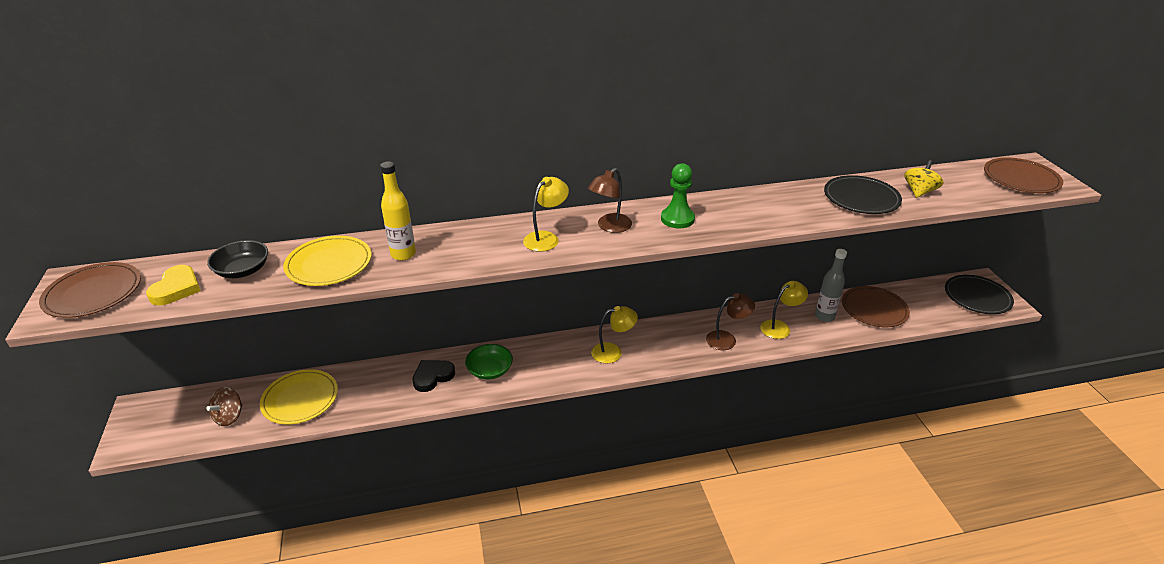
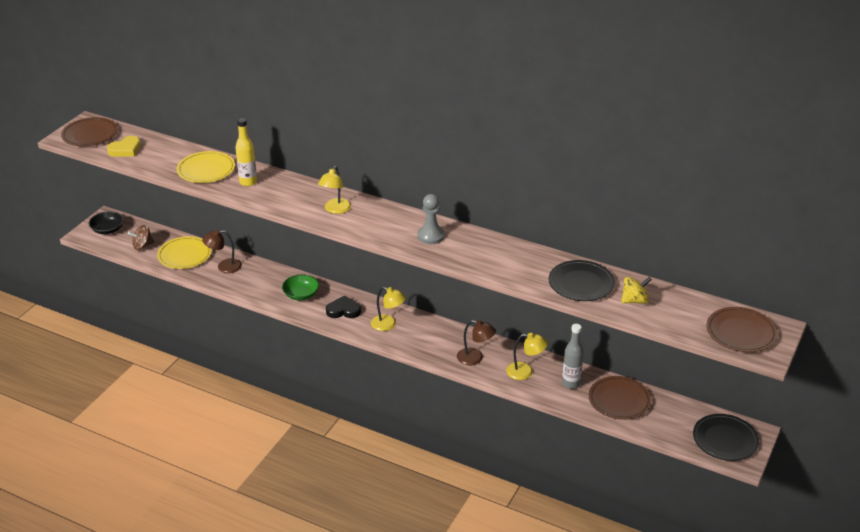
camera: 40 degrees right, 0 degrees up
(242, 270) = (163, 153): black bowl -> black bowl (107, 229)
(432, 377) = (265, 281): black heart -> black heart (343, 310)
(546, 238) = (335, 210): yellow lamp -> yellow lamp turned 120 degrees clockwise
(610, 227) = (382, 221): brown lamp -> brown lamp (224, 266)
(677, 219) = (431, 236): green pawn -> grey pawn

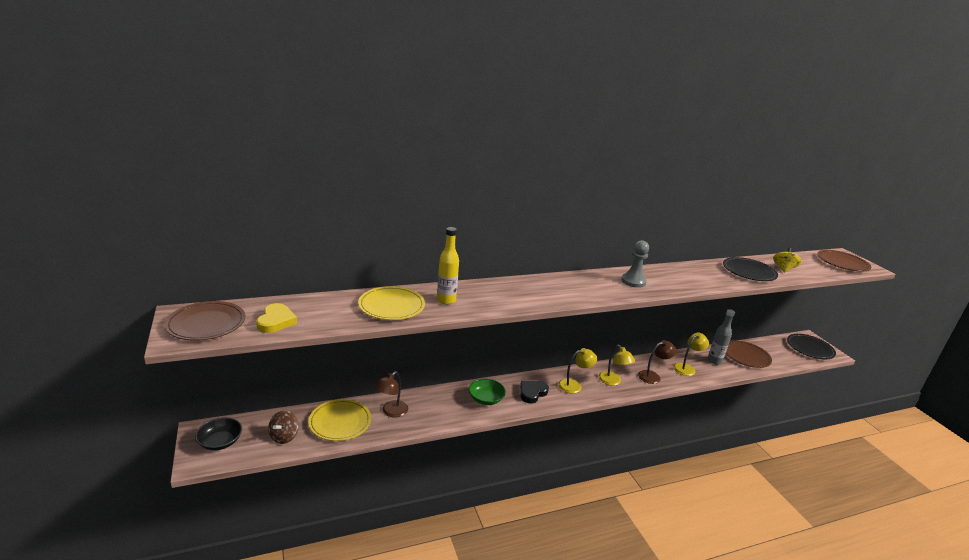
camera: 50 degrees left, 10 degrees down
(335, 210) = (547, 291): yellow lamp -> yellow lamp (613, 381)

